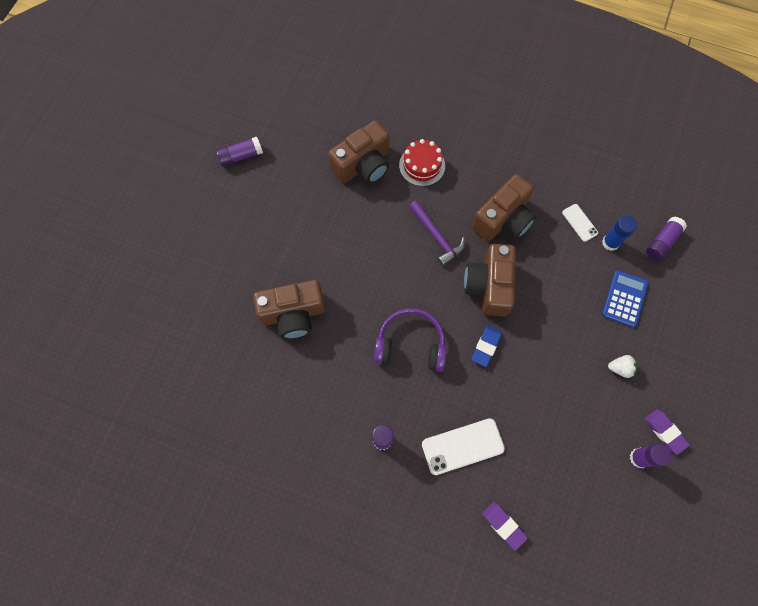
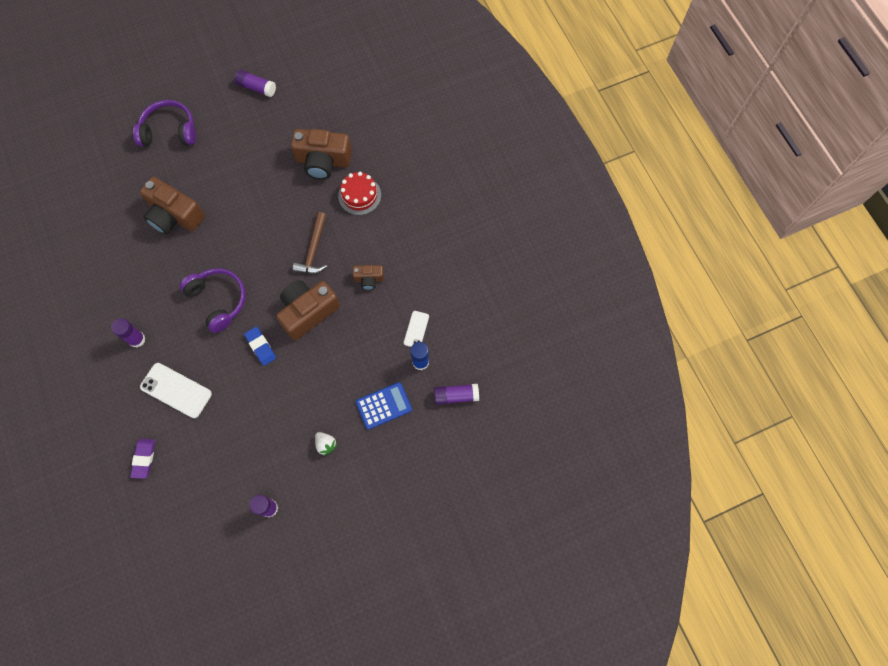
camera: 45 degrees right, 0 degrees up
(206, 253) = (169, 131): none -> purple headphones
(436, 236) = (314, 249): purple hammer -> brown hammer
(486, 346) = (260, 347): blue eraser -> blue eraser turned 75 degrees clockwise
(503, 219) = (369, 279): brown camera -> brown camera, size x0.51
(665, 432) = (304, 510): purple eraser -> none

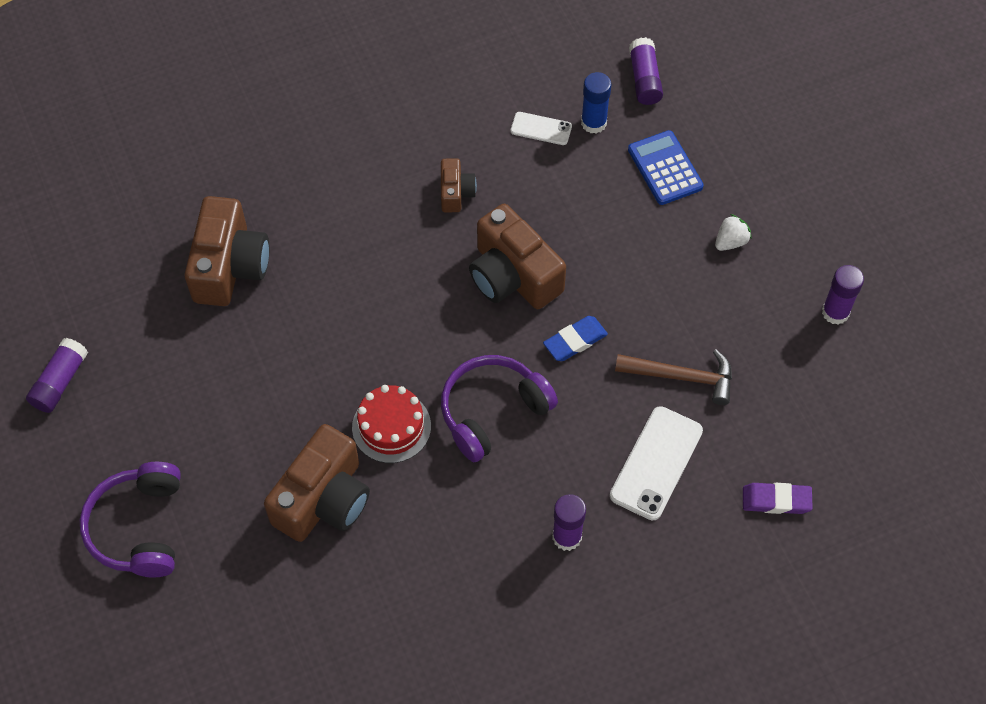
camera: 90 degrees left, 10 degrees down
(314, 249) = (400, 273): brown hammer -> brown hammer (681, 377)
(359, 195) = (301, 210): red cake -> red cake (391, 427)

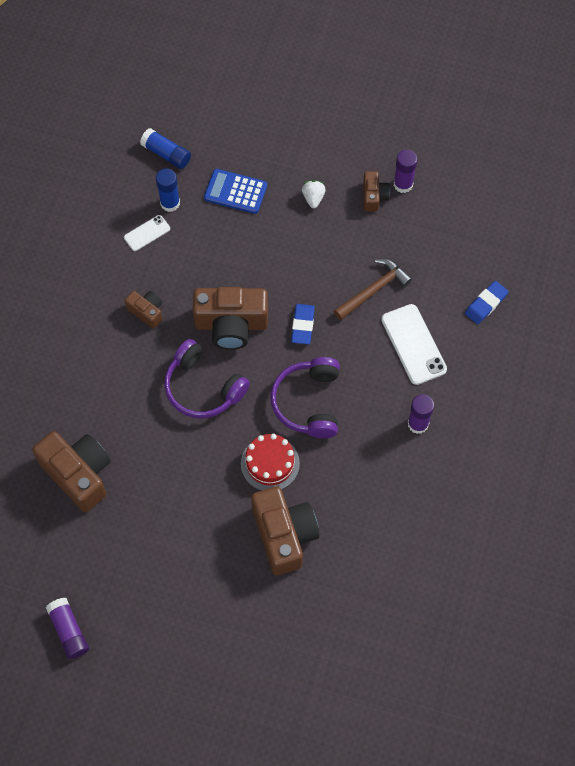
camera: 50 degrees left, 5 degrees up
(138, 527) = (211, 653): purple headphones -> purple headphones (203, 388)
(644, 79) = (166, 154): purple glue stick -> blue glue stick
(776, 500) = (486, 304): purple eraser -> blue eraser
(792, 296) = (374, 196): none -> brown camera

